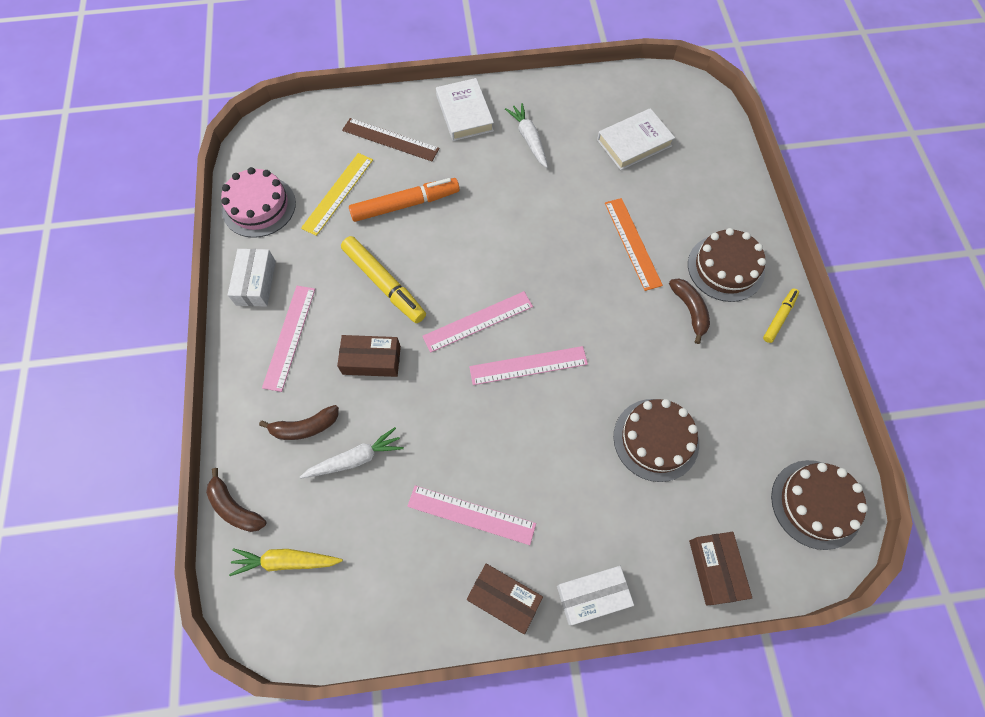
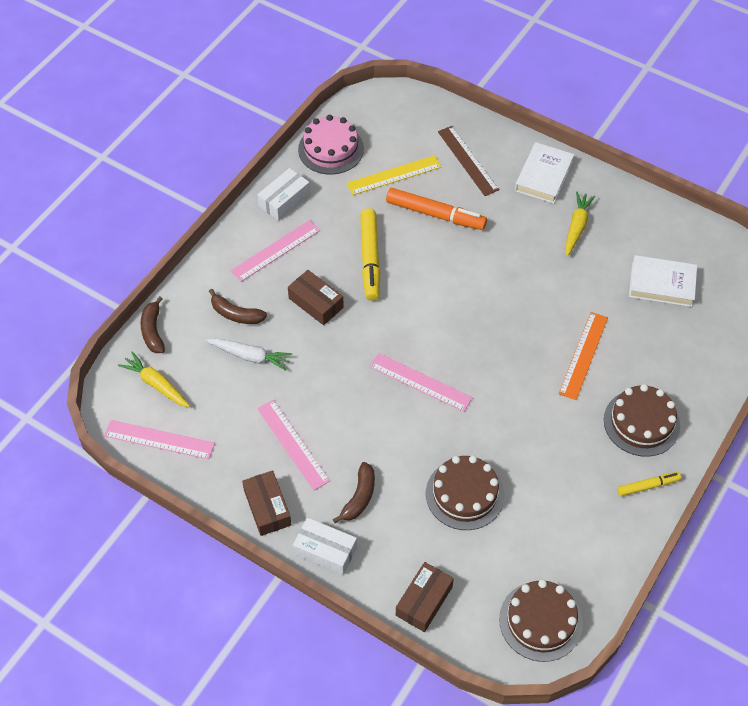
camera: 40 degrees right, 10 degrees down
(478, 321) = (412, 329): pink ruler -> pink ruler (159, 440)
(528, 139) = (576, 227): white carrot -> yellow carrot
(690, 310) = (580, 431): brown banana -> brown banana (359, 497)

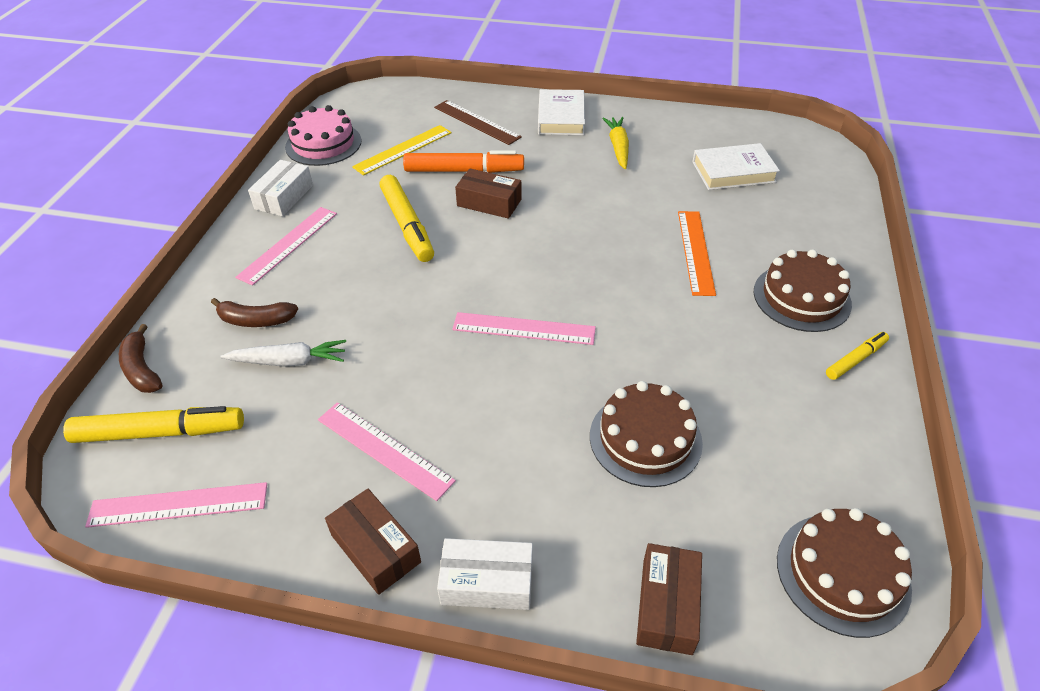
camera: 20 degrees left, 10 degrees down
(156, 384) = (159, 432): yellow carrot -> yellow marker
(316, 303) = (357, 282): brown box -> brown box (489, 202)
(359, 497) = (506, 489): brown banana -> none

